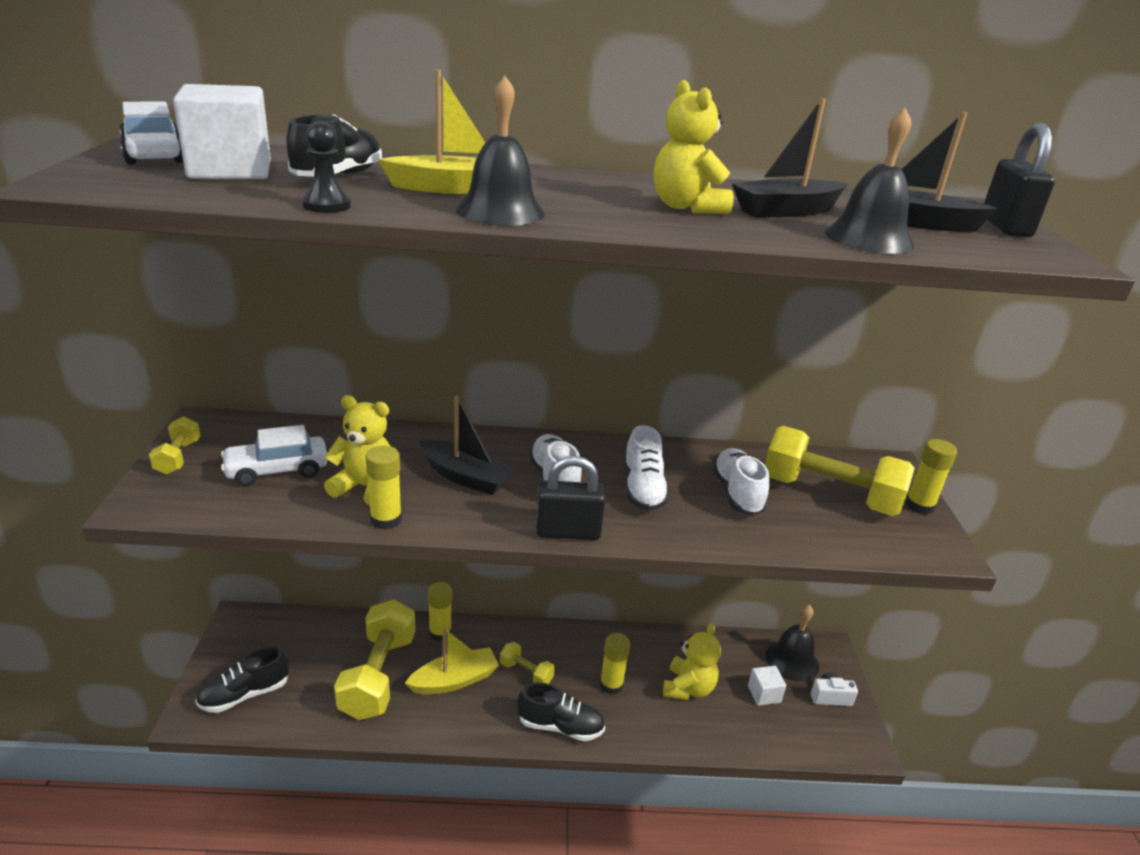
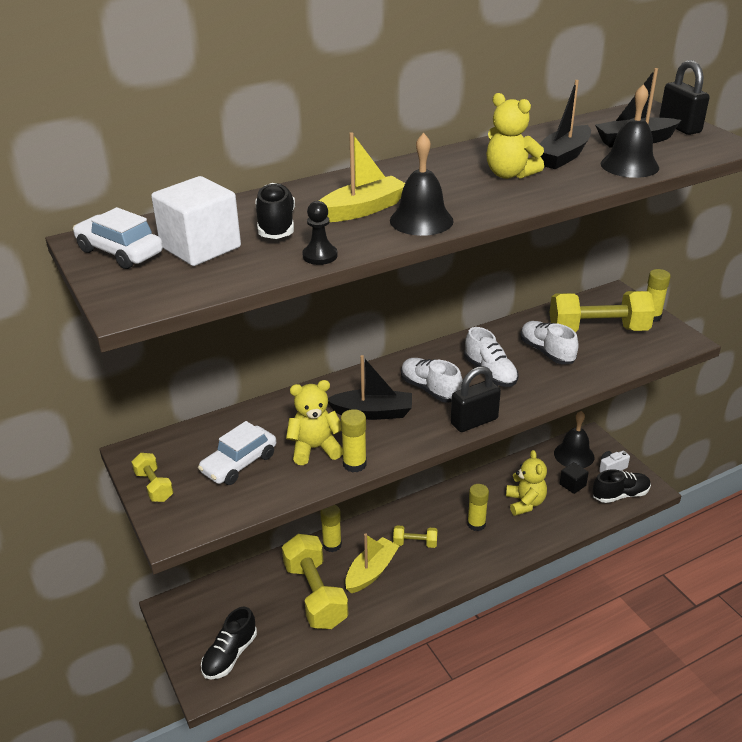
camera: 25 degrees left, 5 degrees up
(560, 726) = (465, 566): black shoe -> black shoe (620, 495)
(764, 694) = (572, 485): white cube -> black cube

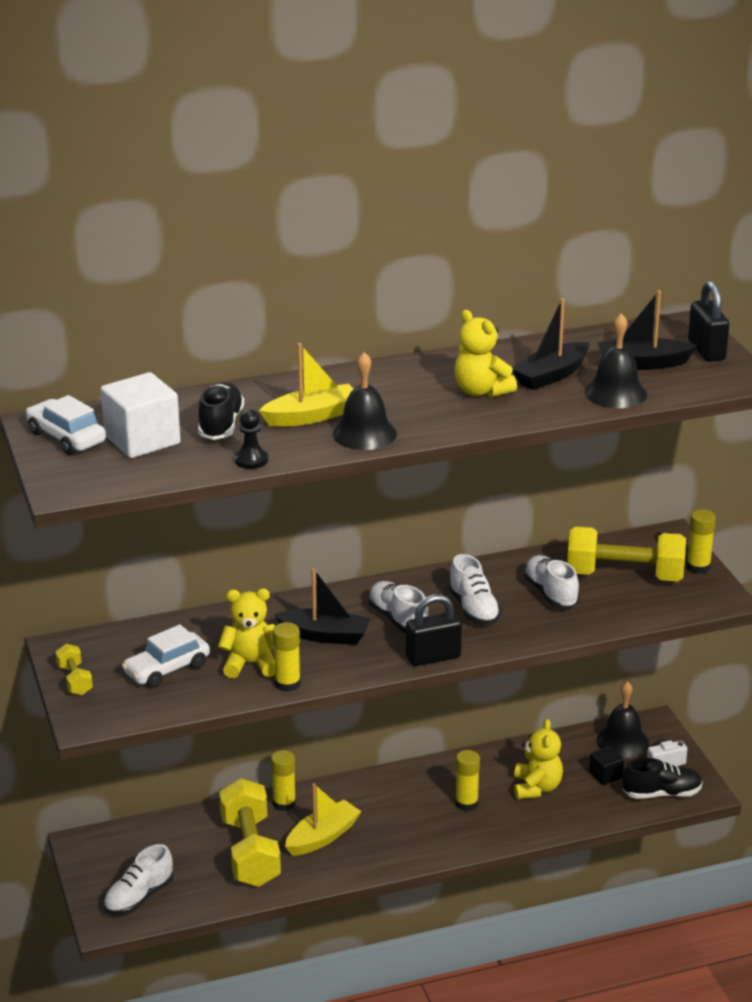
camera: 10 degrees right, 5 degrees down
(230, 655) = (139, 897): black shoe -> white shoe
(415, 543) = (384, 814): yellow dumbbell -> none

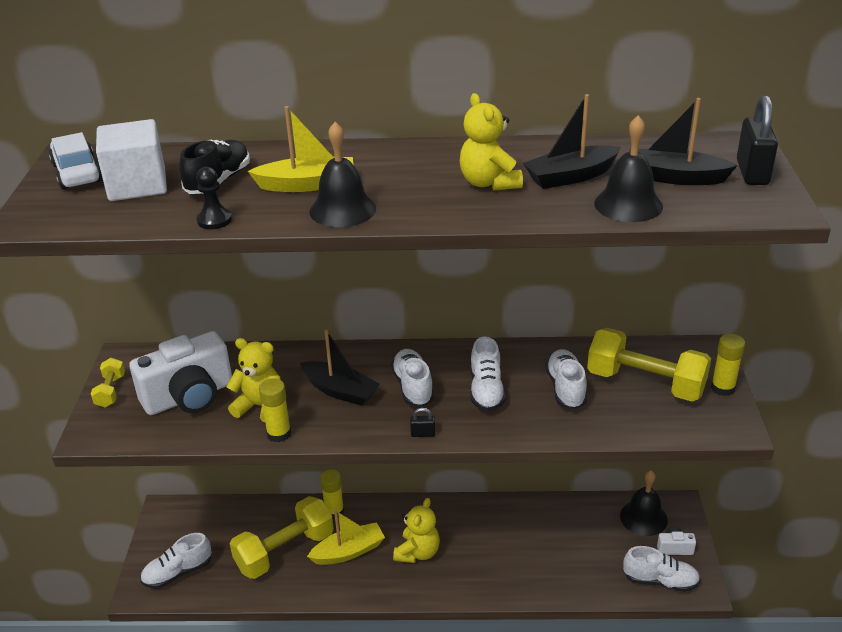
camera: 20 degrees right, 5 degrees up
(167, 669) = (189, 397): white car -> white camera
(250, 851) = (285, 551): yellow dumbbell -> yellow dumbbell turned 45 degrees clockwise
(433, 657) = (423, 434): black padlock -> black padlock, size x0.48
(466, 803) = (482, 548): yellow glue stick -> none
(536, 788) = (549, 547): yellow teddy bear -> yellow teddy bear (418, 552)
(605, 775) = (615, 549): black cube -> none
(661, 794) = (660, 581): black shoe -> white shoe

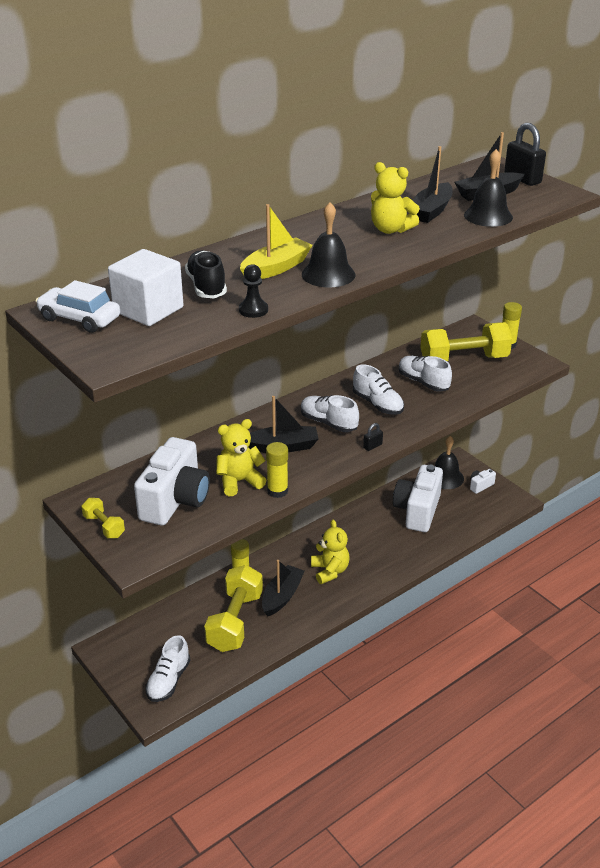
camera: 40 degrees left, 0 degrees up
(348, 551) = (282, 596): yellow boat -> black boat
(573, 538) = (417, 511): none -> white camera
(660, 581) = (491, 508): white shoe -> none

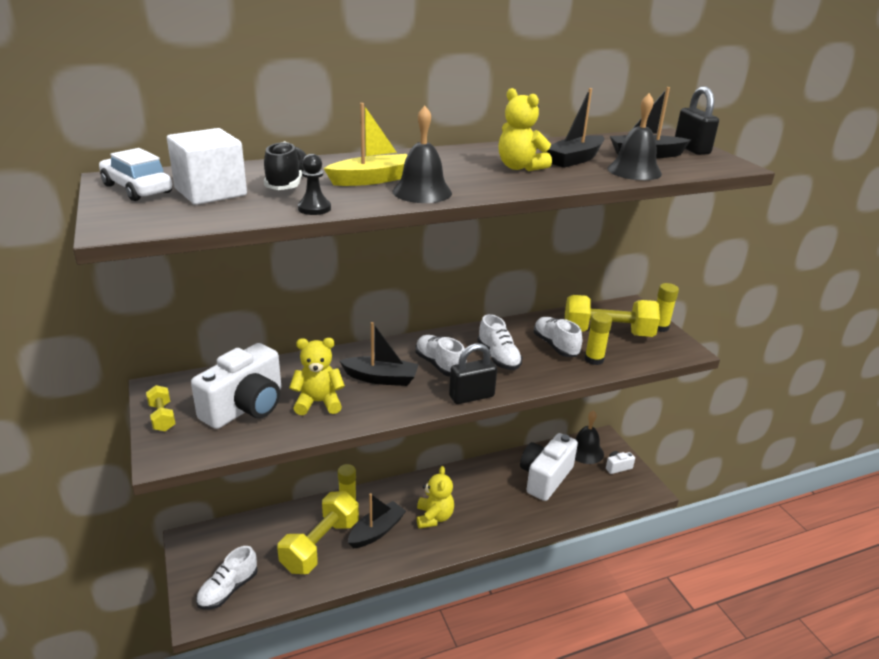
camera: 15 degrees right, 5 degrees down
(277, 491) = (349, 420): yellow glue stick -> yellow glue stick (594, 359)
(372, 446) = (471, 396): black padlock -> black padlock, size x2.09

